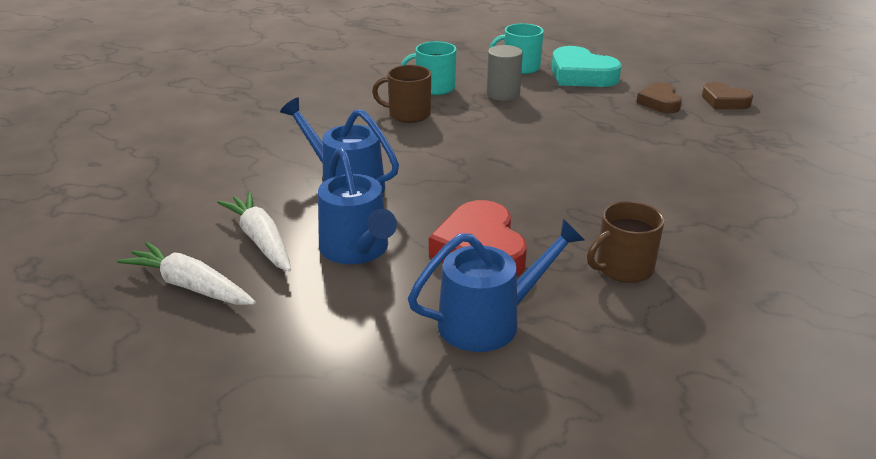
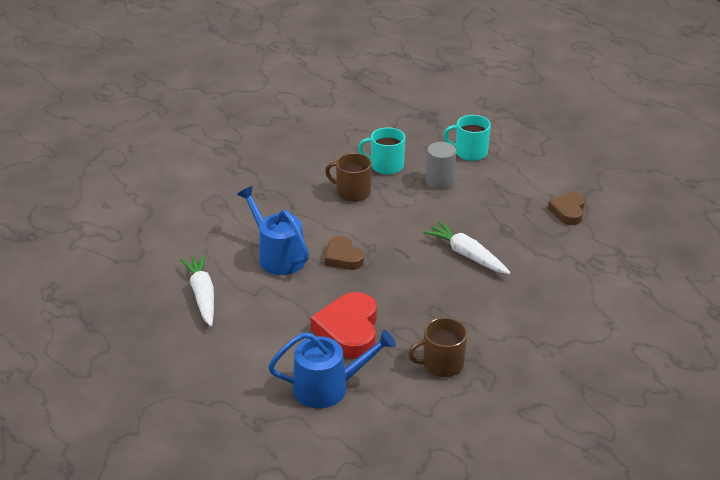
camera: 15 degrees right, 5 degrees up
(190, 286) = (147, 324): white carrot -> white carrot (467, 255)
(357, 249) = (264, 315): blue watering can -> none
(581, 75) = (518, 169): turquoise heart -> none
(724, 101) = (626, 219): brown heart -> brown heart (343, 257)

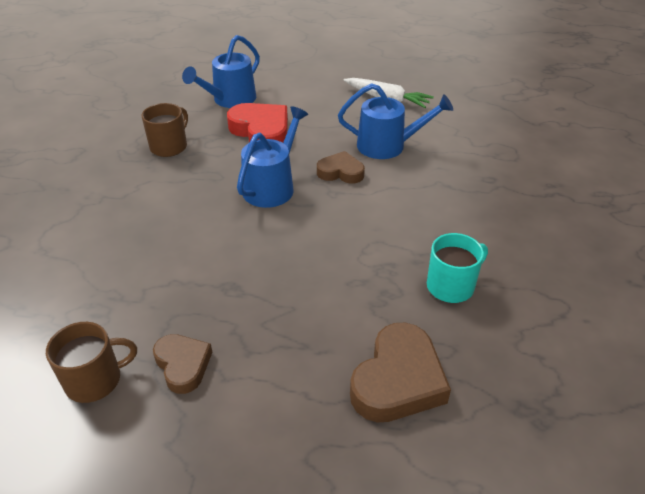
camera: 135 degrees right, 5 degrees up
(352, 192) = (429, 232): brown mug -> brown mug (95, 380)
(404, 276) = (272, 186): none -> blue watering can
(439, 181) = (371, 305): grey cylinder -> none
(467, 255) = (242, 236): white carrot -> none
(470, 152) = (398, 380): turquoise mug -> brown heart

